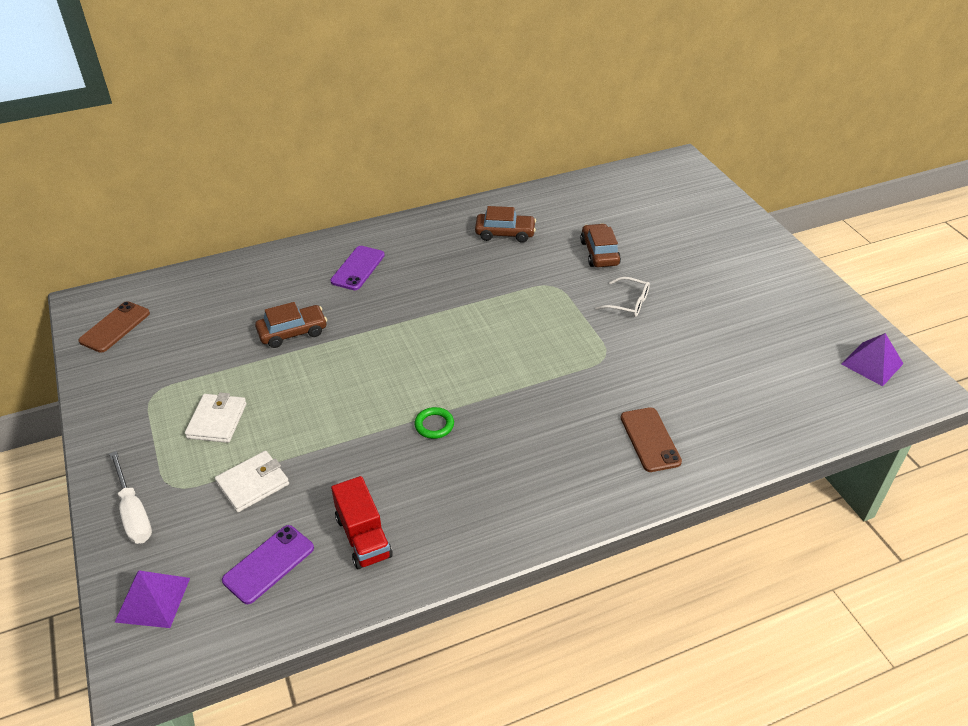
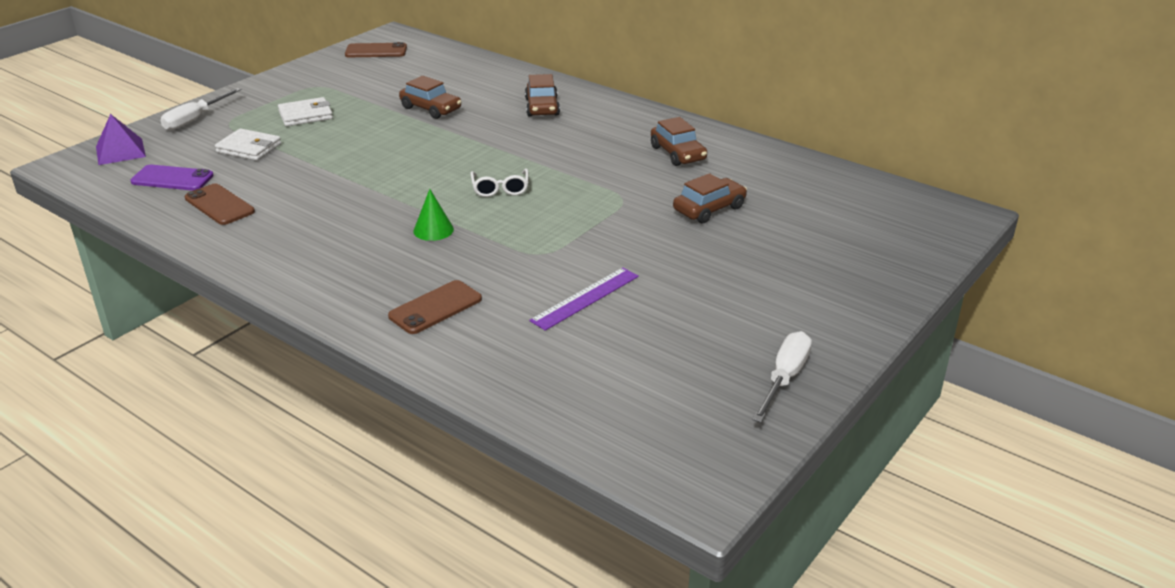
camera: 60 degrees right, 10 degrees down
(358, 268) = (542, 107): purple phone -> brown car
(363, 537) = (219, 205): red truck -> brown phone
(434, 425) = (368, 197): green ring -> none
(526, 402) = (433, 230): none -> green cone
(628, 303) = (641, 245): white glasses -> white glasses (500, 189)
(683, 356) = (585, 298): none -> purple ruler
(824, 308) = (784, 378): none -> white screwdriver
(872, 363) = (709, 437): purple pyramid -> none

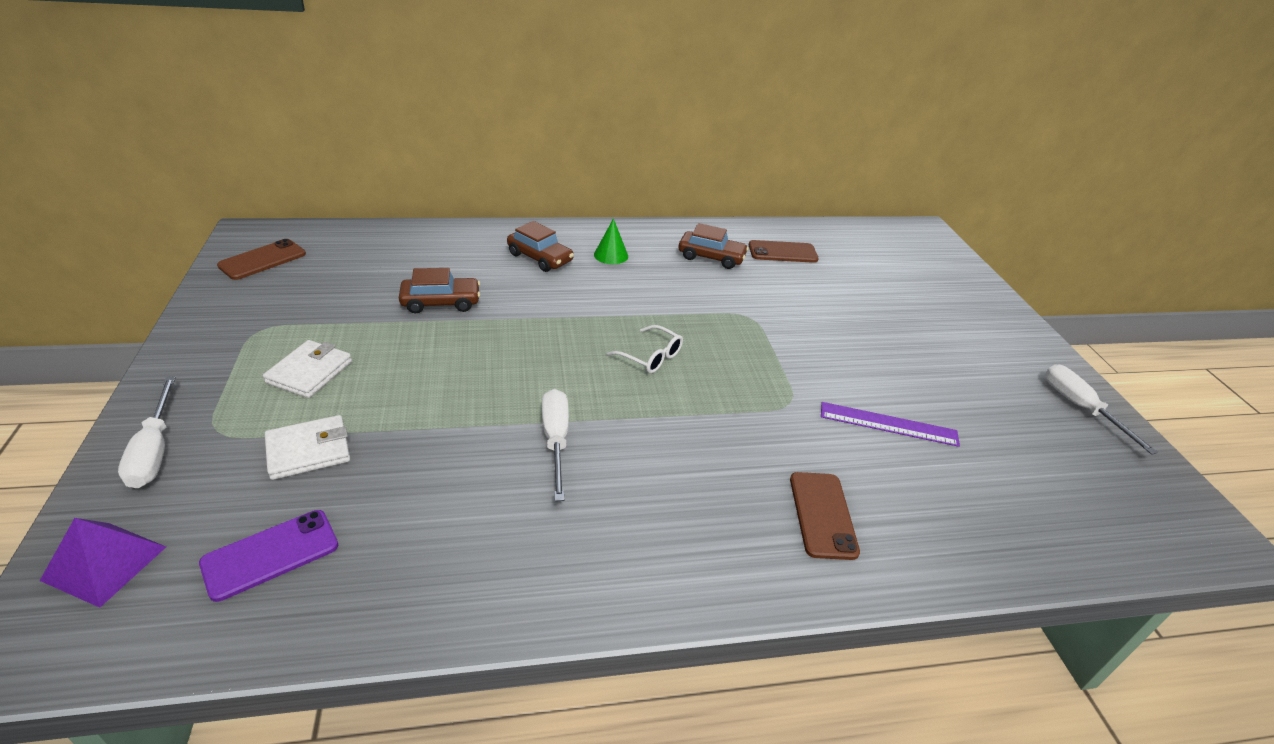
camera: 50 degrees left, 5 degrees up
(219, 205) = (405, 549): brown phone -> brown phone (782, 252)
(363, 200) = (556, 440): none -> white screwdriver
(433, 230) = (675, 433): green cone -> green cone (611, 255)
(585, 298) = (888, 424): purple ruler -> purple ruler turned 75 degrees counterclockwise
(709, 209) = (811, 295): brown car -> none

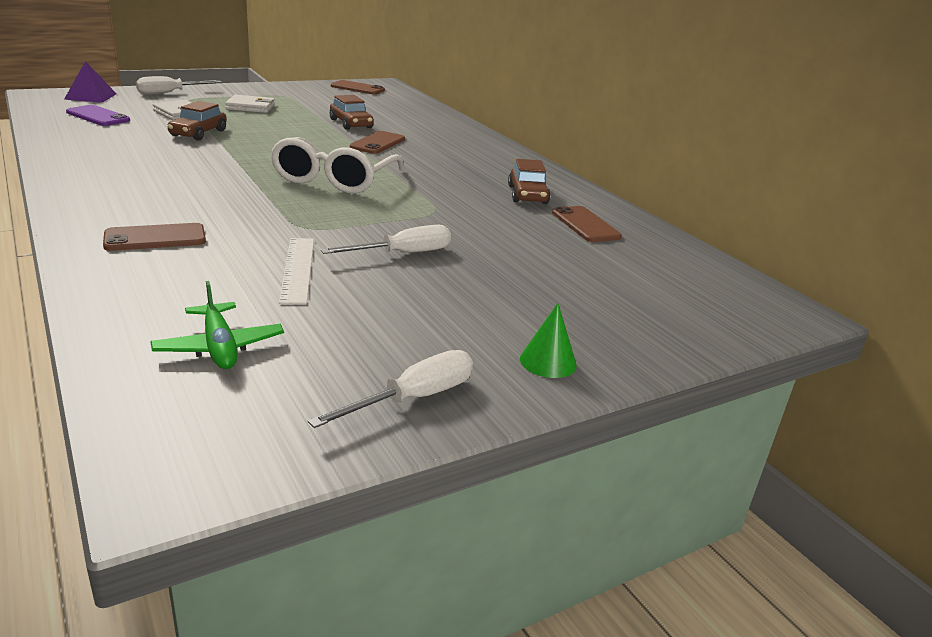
camera: 70 degrees right, 10 degrees down
(530, 301) = (377, 143): none -> brown phone
(540, 258) = (444, 142): brown car -> brown car (198, 133)
(556, 440) = (213, 159): white screwdriver -> white screwdriver (403, 254)
(611, 255) = (478, 161): green cone -> green cone (548, 361)
(651, 357) = (334, 179): white glasses -> white glasses, size x2.03
(888, 424) = (298, 269): purple ruler -> white ruler
(1041, 491) = (219, 347): none -> green plane

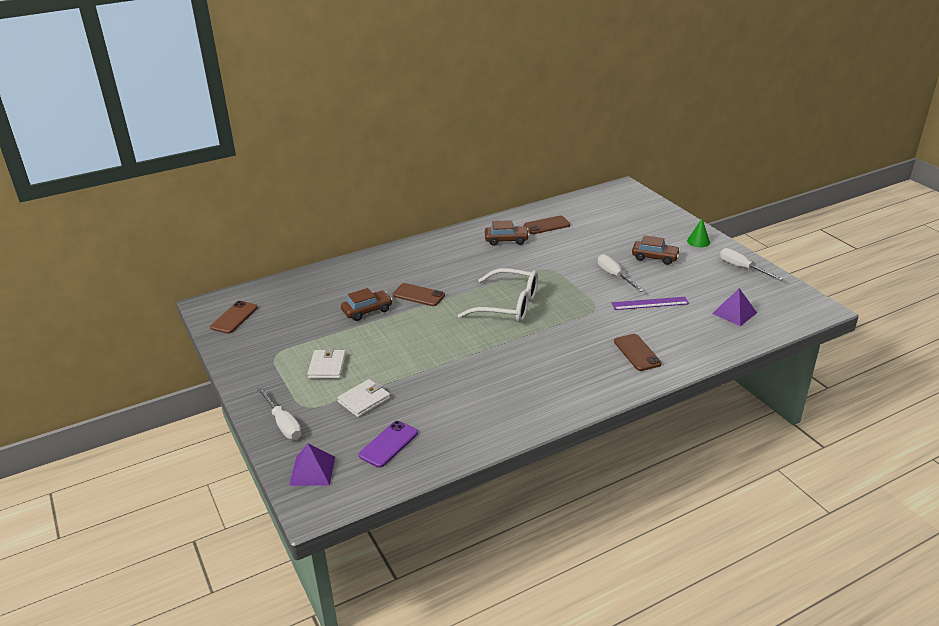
camera: 85 degrees left, 5 degrees up
(198, 133) = (422, 378): brown car -> brown car (654, 257)
(219, 347) = (734, 313): green plane -> purple pyramid
(298, 269) = (650, 303): white ruler -> purple ruler

